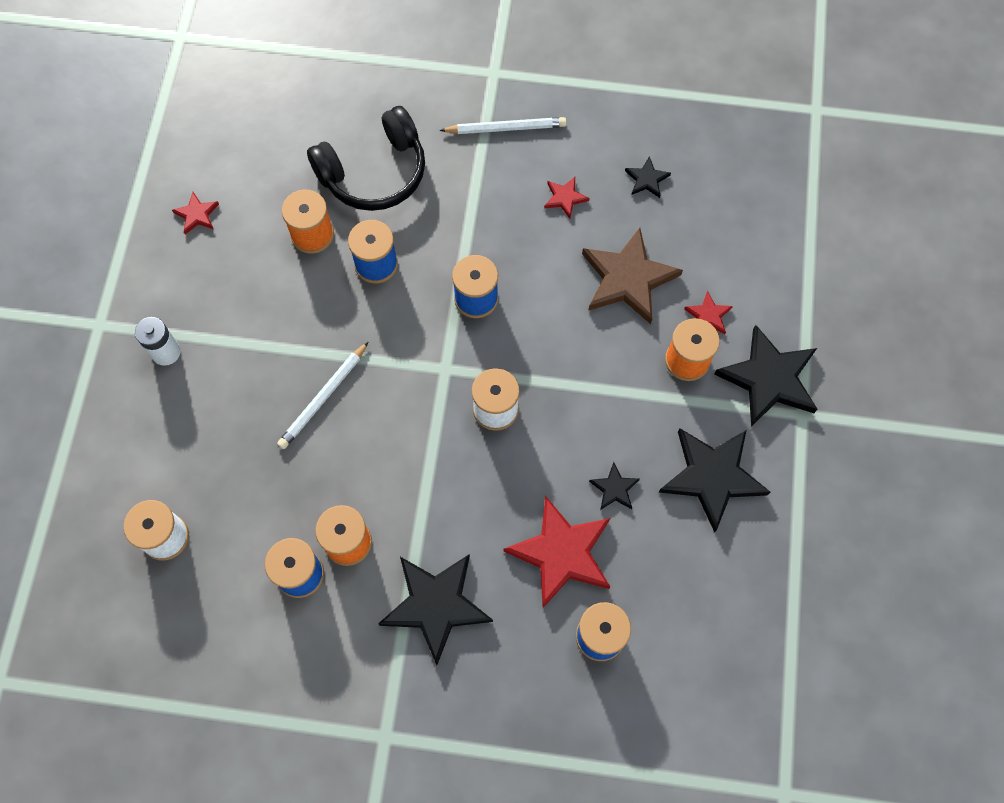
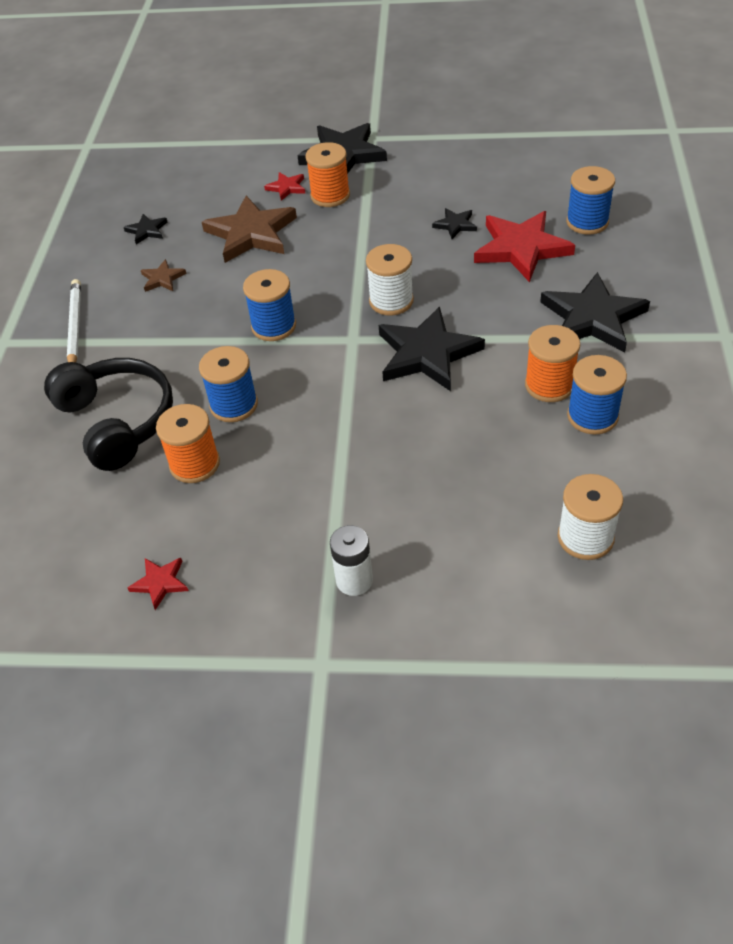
camera: 90 degrees left, 20 degrees down
(323, 397) = (395, 426): white pencil -> none
(565, 198) = (162, 278): red star -> brown star
(712, 476) = (434, 176): black star -> black star (427, 353)

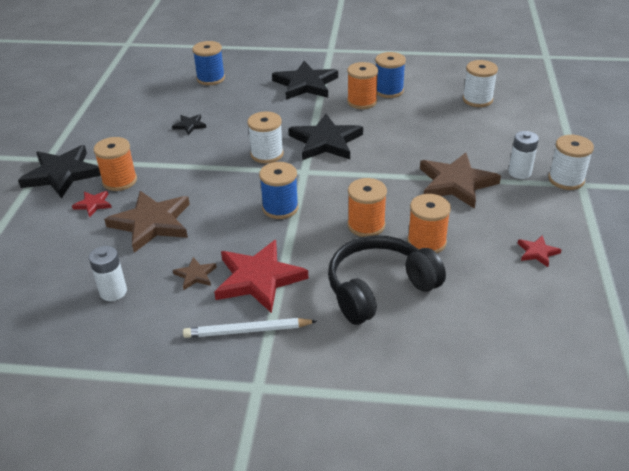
camera: 90 degrees left, 10 degrees down
(147, 230) = (113, 292): black star -> white battery
(234, 405) = (366, 225): blue spool -> orange spool
(325, 498) = (456, 183): none -> brown star
(334, 643) = (566, 180): none -> white spool
(521, 248) = (228, 102): red star -> red star (258, 279)

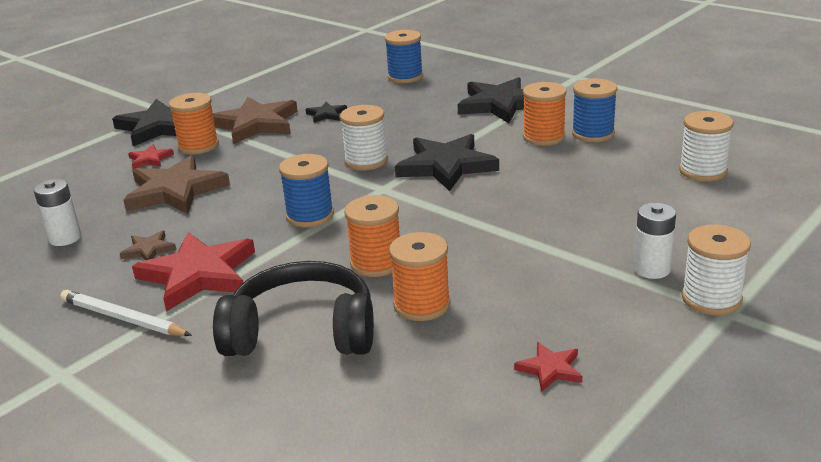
camera: 35 degrees right, 10 degrees down
(456, 183) = (546, 254): brown star -> brown star (256, 124)

